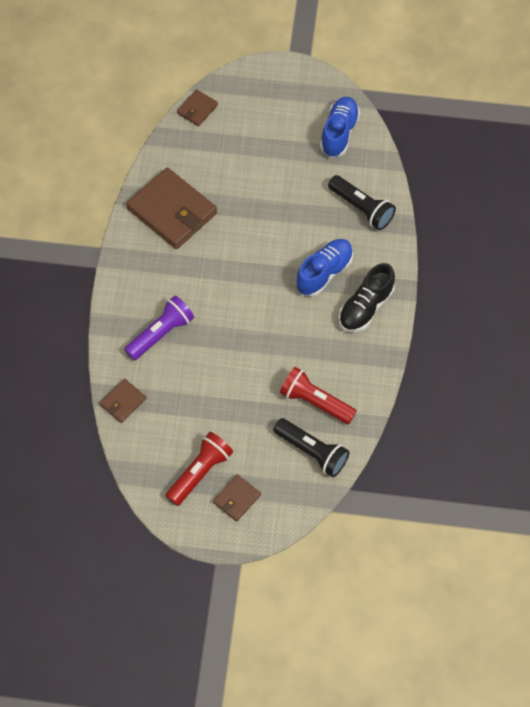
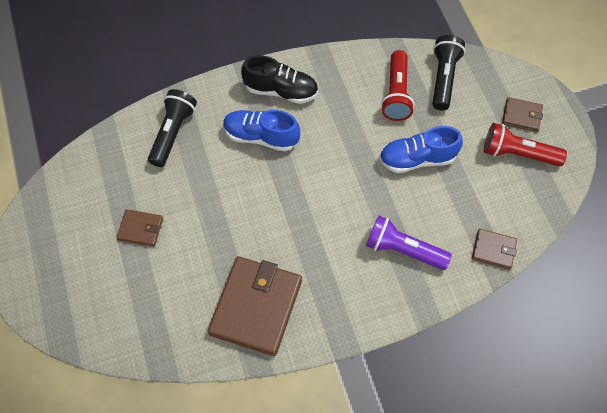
camera: 115 degrees left, 0 degrees up
(197, 109) = (108, 344): brown wallet -> brown wallet (140, 229)
(339, 133) = (87, 187): blue shoe -> blue shoe (417, 159)

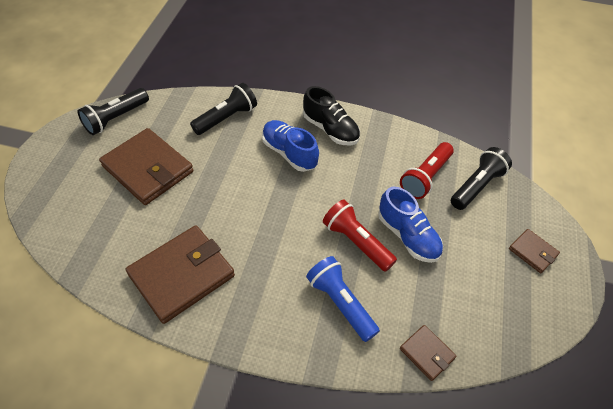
camera: 30 degrees right, 10 degrees down
(61, 195) = (115, 118): none -> black flashlight
(140, 229) = (148, 169): brown wallet -> brown wallet, size x2.07
(403, 250) = (340, 303): purple flashlight -> blue flashlight
(417, 159) = (407, 236): blue shoe -> blue shoe turned 150 degrees counterclockwise
(517, 153) = (508, 282): red flashlight -> red flashlight (356, 242)

